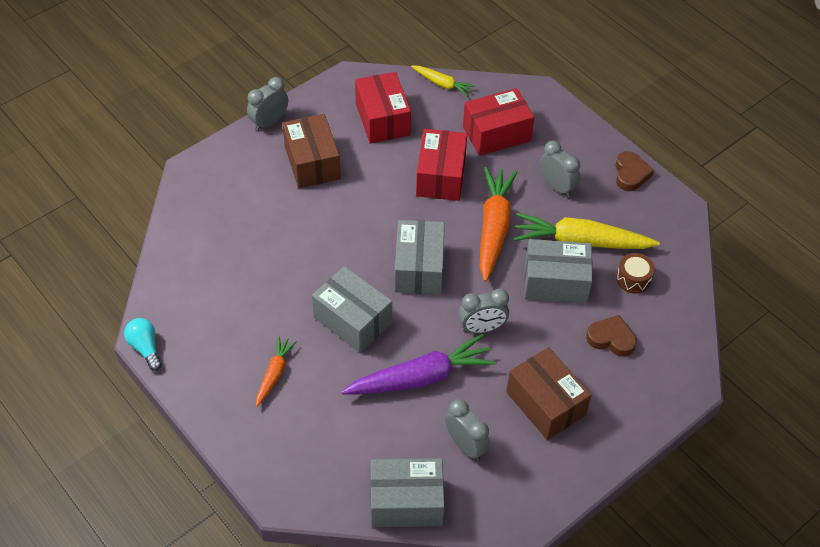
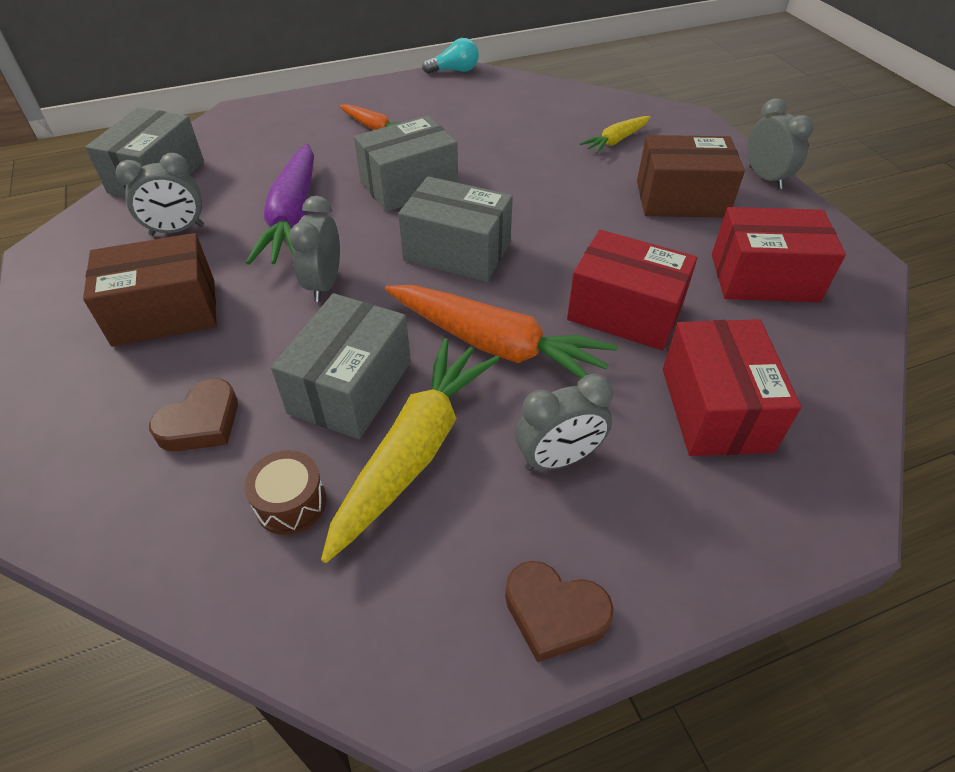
camera: 110 degrees right, 5 degrees down
(442, 84) = (855, 368): yellow carrot -> yellow carrot (616, 141)

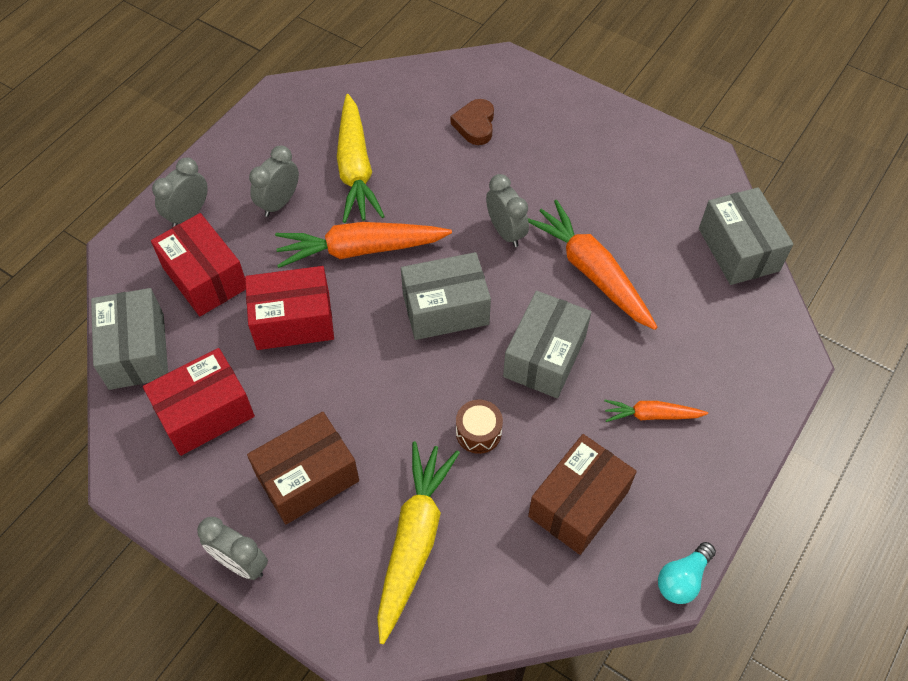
camera: 145 degrees right, 10 degrees up
(165, 312) = (574, 163): brown box -> brown box (578, 504)
(177, 230) = (652, 216): grey clock -> grey clock (188, 214)
(291, 503) = (392, 119): brown drum -> brown drum (478, 432)
(293, 217) = (591, 272): purple carrot -> orange carrot
(350, 387) = (420, 180): grey box -> grey box (137, 351)
(554, 613) = (242, 140): brown heart -> none
(616, 141) = (414, 540): yellow carrot -> yellow carrot, size x1.88

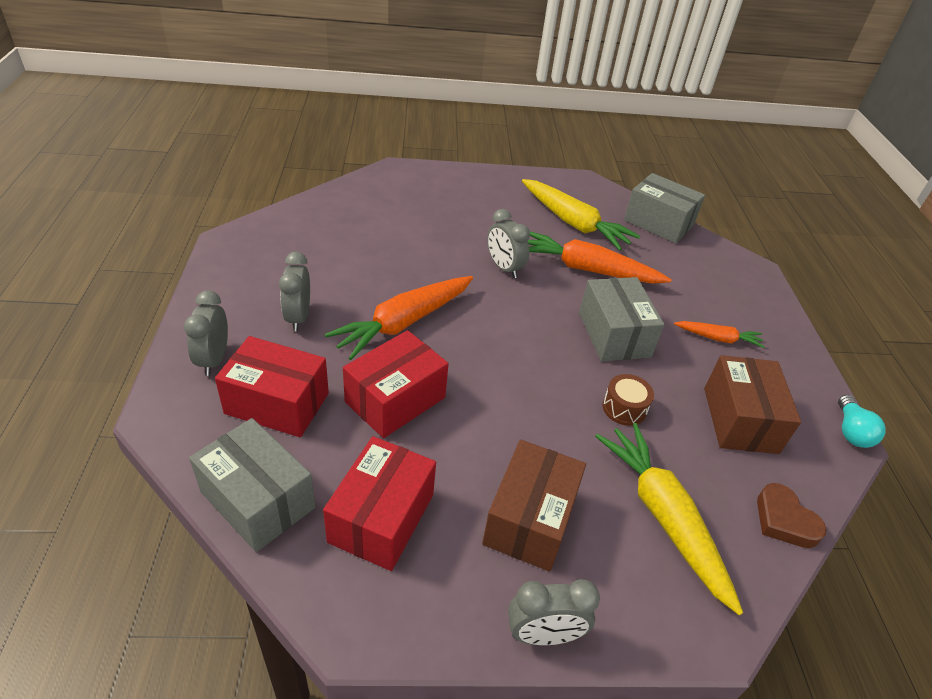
camera: 40 degrees left, 15 degrees down
(355, 168) = (345, 269): yellow carrot -> yellow carrot (573, 223)
(445, 309) = (512, 335): grey box -> none
(475, 125) = (413, 211): brown heart -> brown heart (784, 520)
(506, 232) = (504, 268): grey clock -> grey clock turned 150 degrees counterclockwise
(651, 415) = (718, 338): orange carrot -> orange carrot turned 135 degrees counterclockwise

